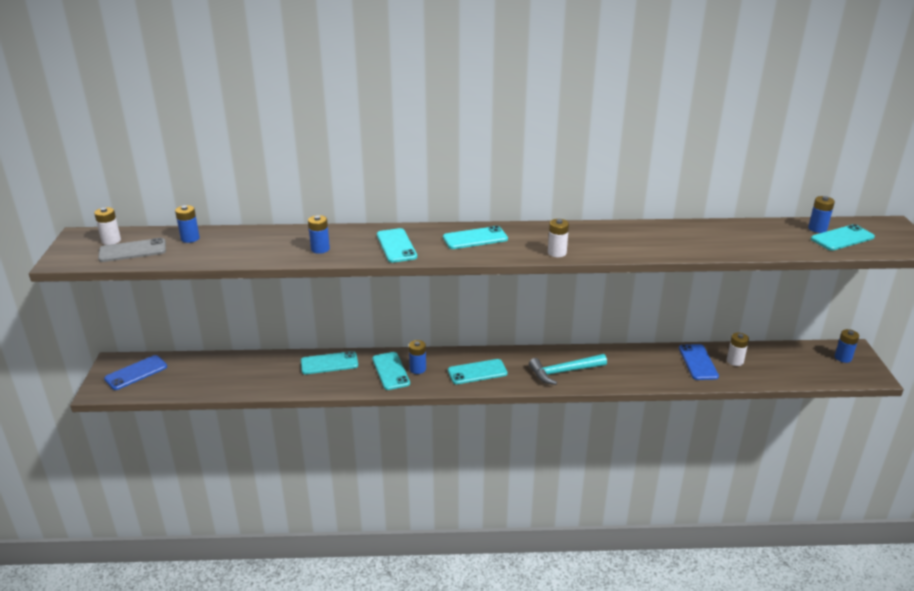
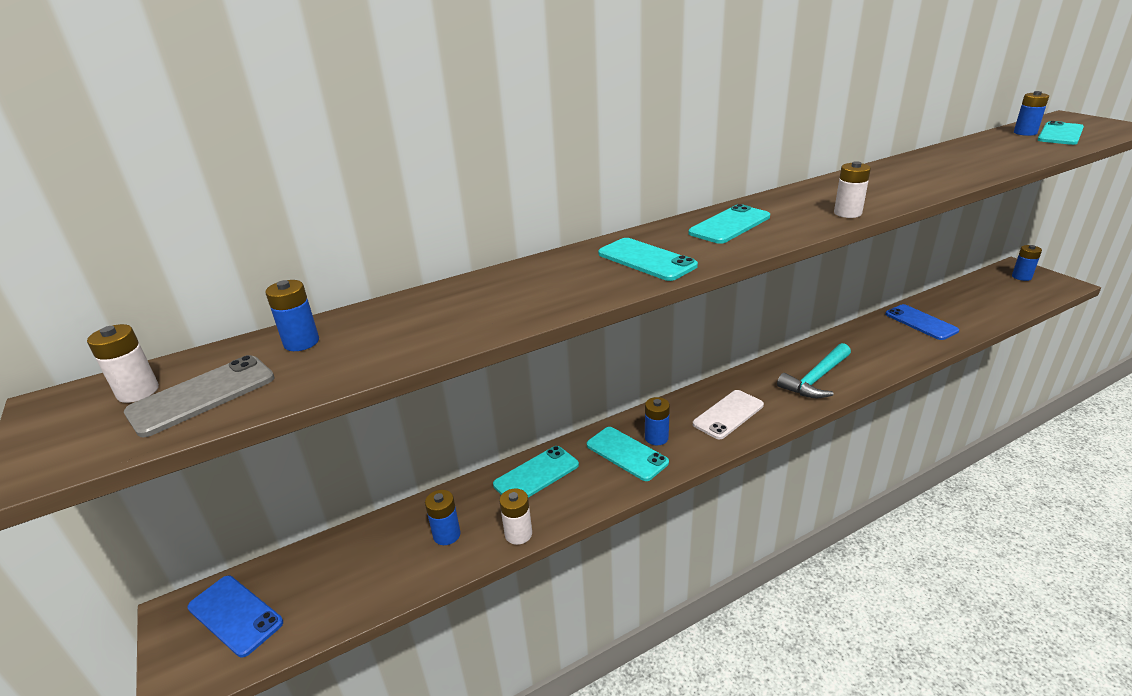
camera: 25 degrees left, 0 degrees up
(136, 373) = (235, 615): blue phone -> blue phone turned 75 degrees counterclockwise
(320, 249) = (544, 294): blue battery -> blue battery (446, 535)
(477, 372) = (728, 414): turquoise phone -> white phone
(735, 361) = (948, 310): white battery -> white battery (518, 534)

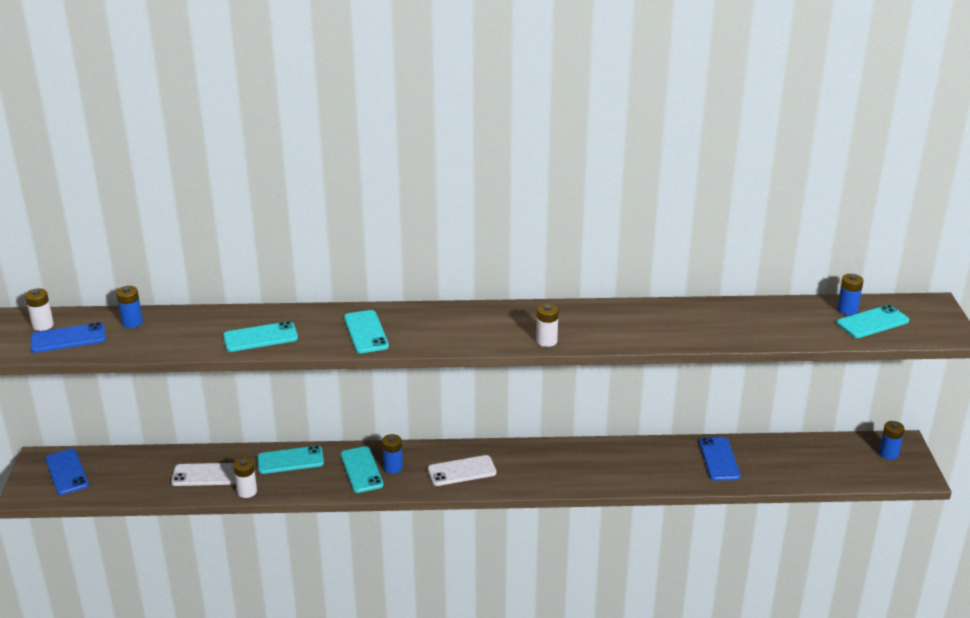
camera: 25 degrees right, 0 degrees up
(202, 395) = (68, 338): grey phone -> blue phone
(446, 535) = (206, 475): blue battery -> white phone
(729, 225) = (455, 322): turquoise phone -> turquoise phone (260, 337)
(816, 379) = (562, 471): turquoise hammer -> none

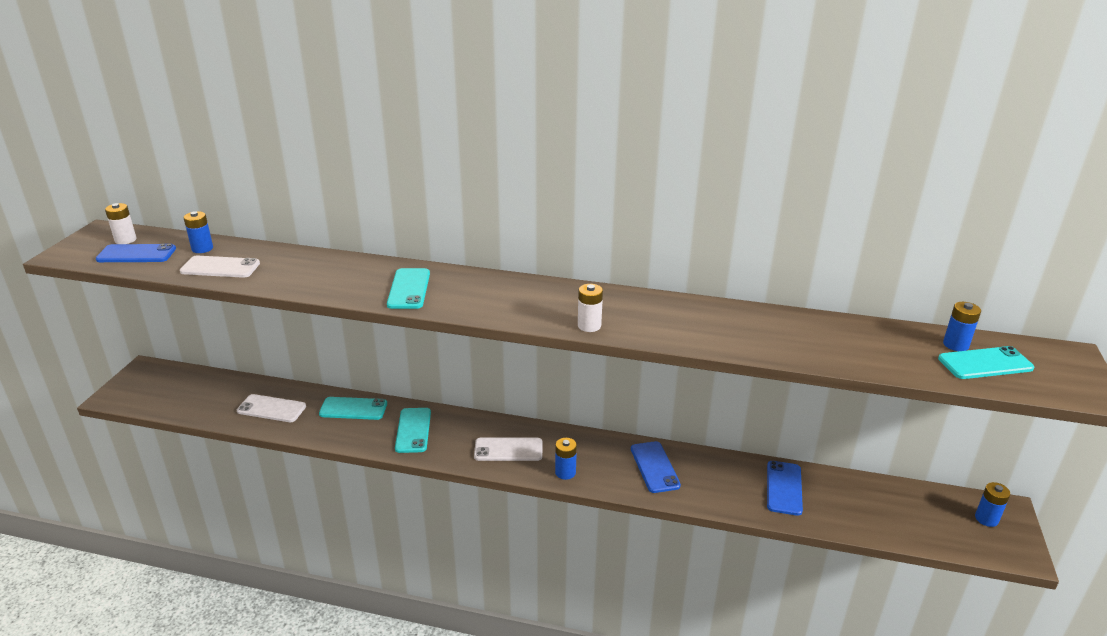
camera: 15 degrees right, 0 degrees up
(67, 472) = (157, 384): blue phone -> blue phone (654, 467)
(167, 339) = (220, 267): none -> white phone
(247, 491) = (298, 431): white battery -> none
(260, 337) = (305, 279): turquoise phone -> none
(393, 467) = (444, 433): blue battery -> blue battery (565, 472)

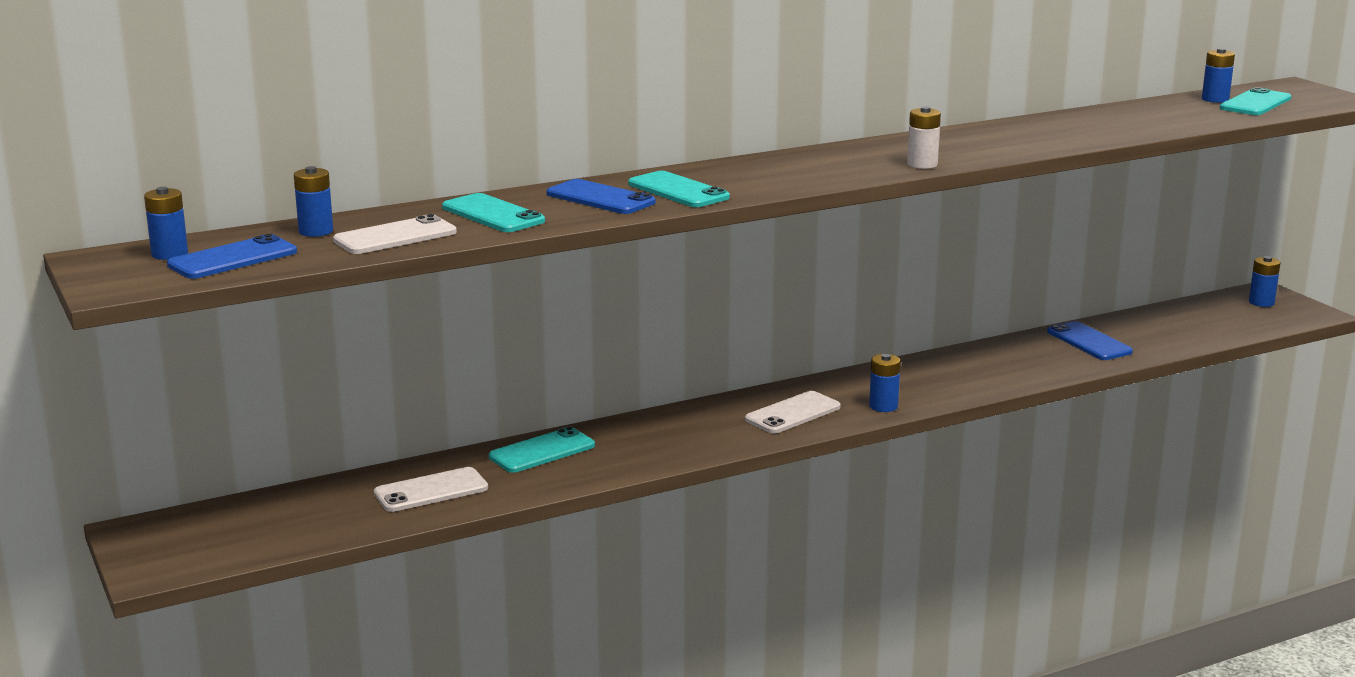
camera: 40 degrees left, 10 degrees down
(125, 240) = (169, 254): white battery -> blue battery
(413, 430) = (655, 439): turquoise phone -> turquoise phone (493, 214)
(654, 467) = (957, 371): blue phone -> blue phone (600, 198)

